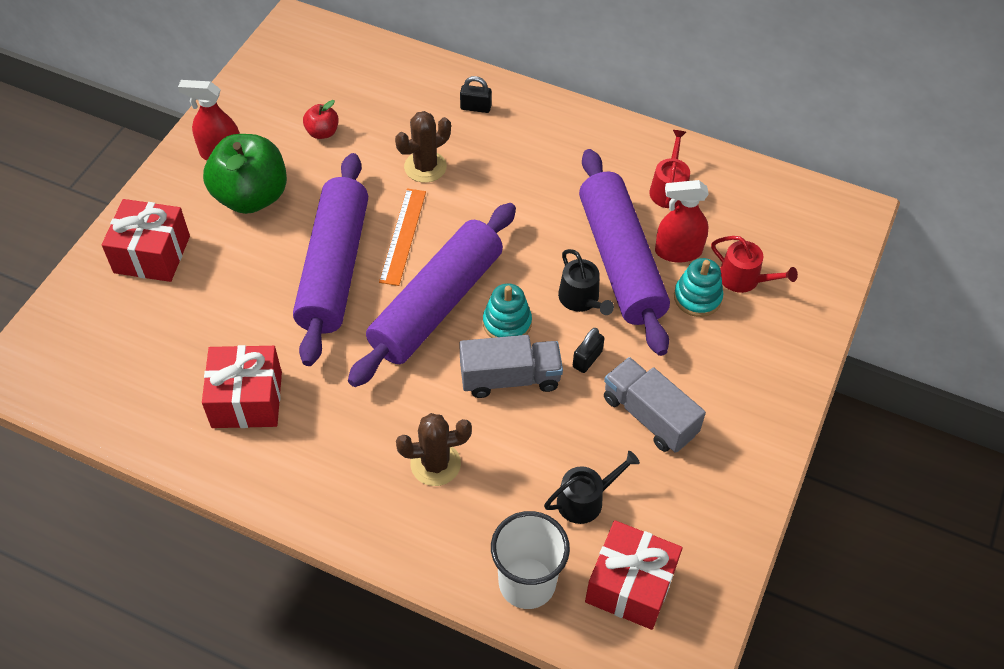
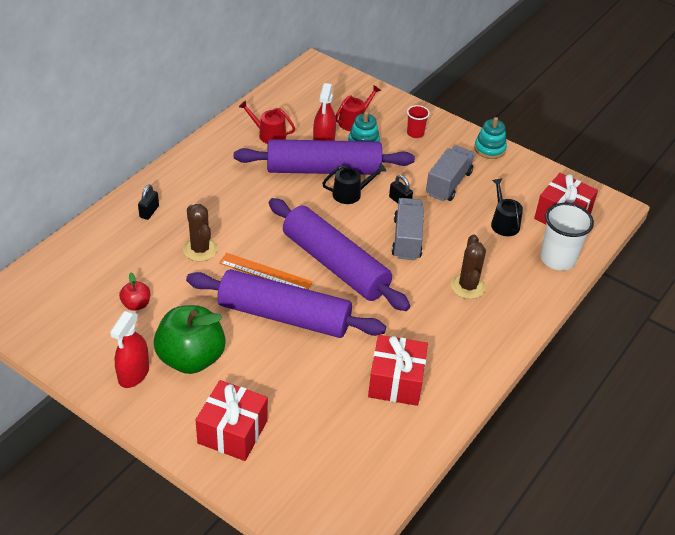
camera: 80 degrees left, 10 degrees down
(507, 323) = (361, 232): turquoise stacking toy -> turquoise stacking toy (489, 149)
(649, 416) = (448, 183): grey truck -> grey truck turned 150 degrees clockwise
(750, 359) = (415, 133): none -> red cup

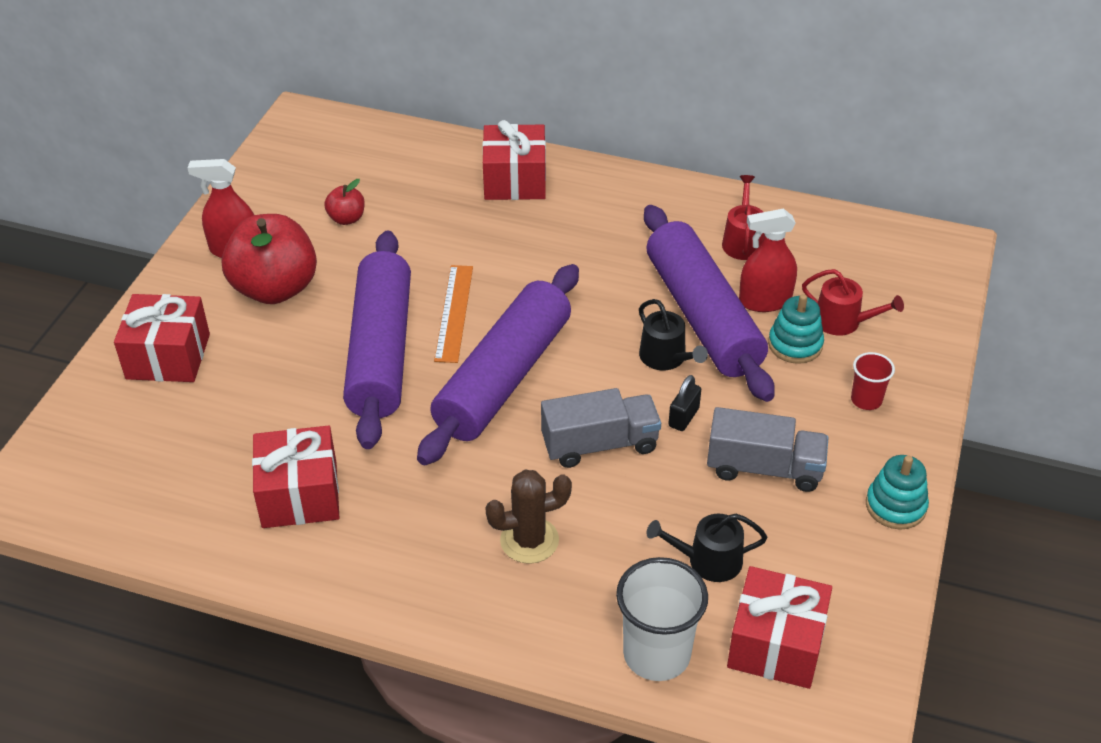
camera: 75 degrees right, 0 degrees up
(149, 212) = (515, 180): black padlock -> red gift
(191, 358) = (275, 288): green apple -> red apple
(200, 249) = (468, 243): brown cactus -> none
(503, 223) = (708, 560): black watering can -> black watering can turned 150 degrees counterclockwise

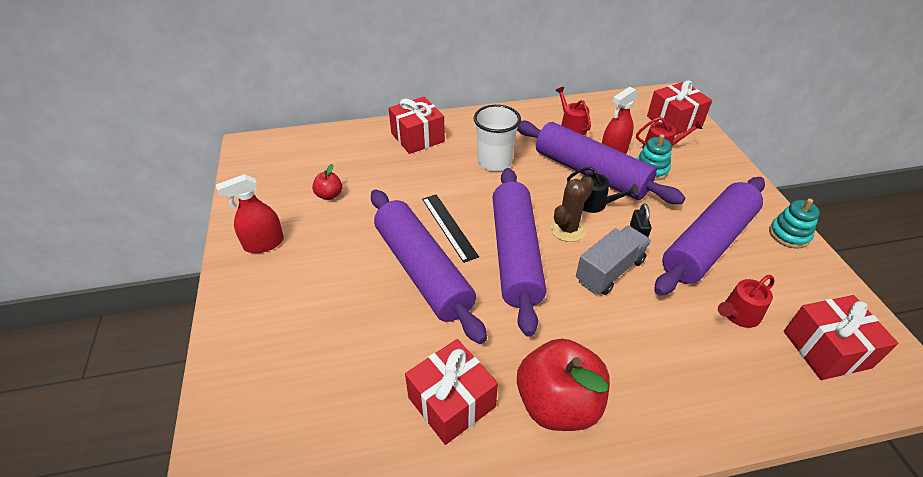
camera: 30 degrees left, 0 degrees up
(168, 356) = (267, 341): red gift -> red gift (674, 121)
(275, 288) = (314, 258): red apple -> red apple (558, 404)
(454, 313) = (449, 227): orange ruler -> black ruler
(529, 540) = (630, 355): brown cactus -> brown cactus (568, 229)
(656, 654) = (776, 394): white cup -> white cup (494, 162)
(708, 560) = (738, 314): black watering can -> red watering can
(764, 468) = (707, 244): grey truck -> purple rolling pin
(866, 400) = (714, 184): red cup -> none

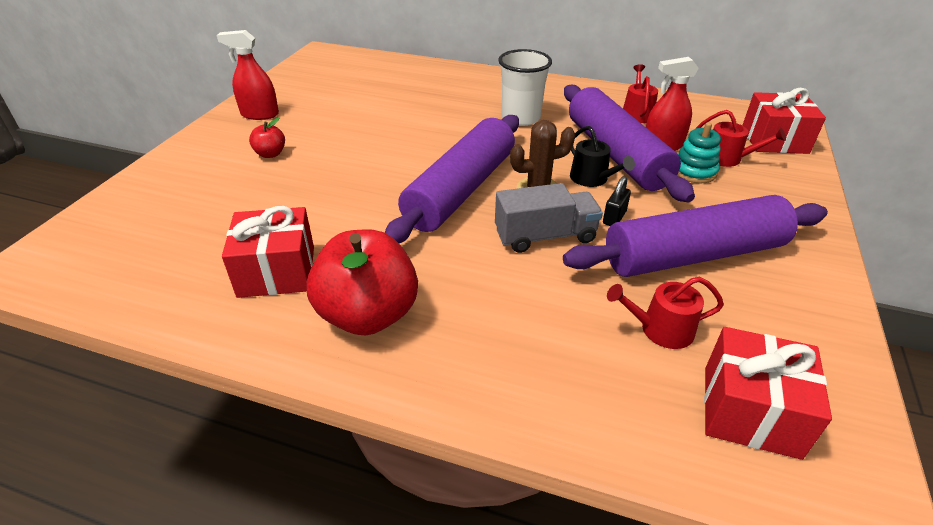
camera: 30 degrees right, 5 degrees down
(329, 195) = (345, 99): red apple -> red apple (270, 154)
(417, 137) = (467, 81): red gift -> none
(423, 270) = (362, 173): purple rolling pin -> none
(449, 227) = (421, 150): black ruler -> none
(789, 235) = (822, 285): turquoise stacking toy -> none

